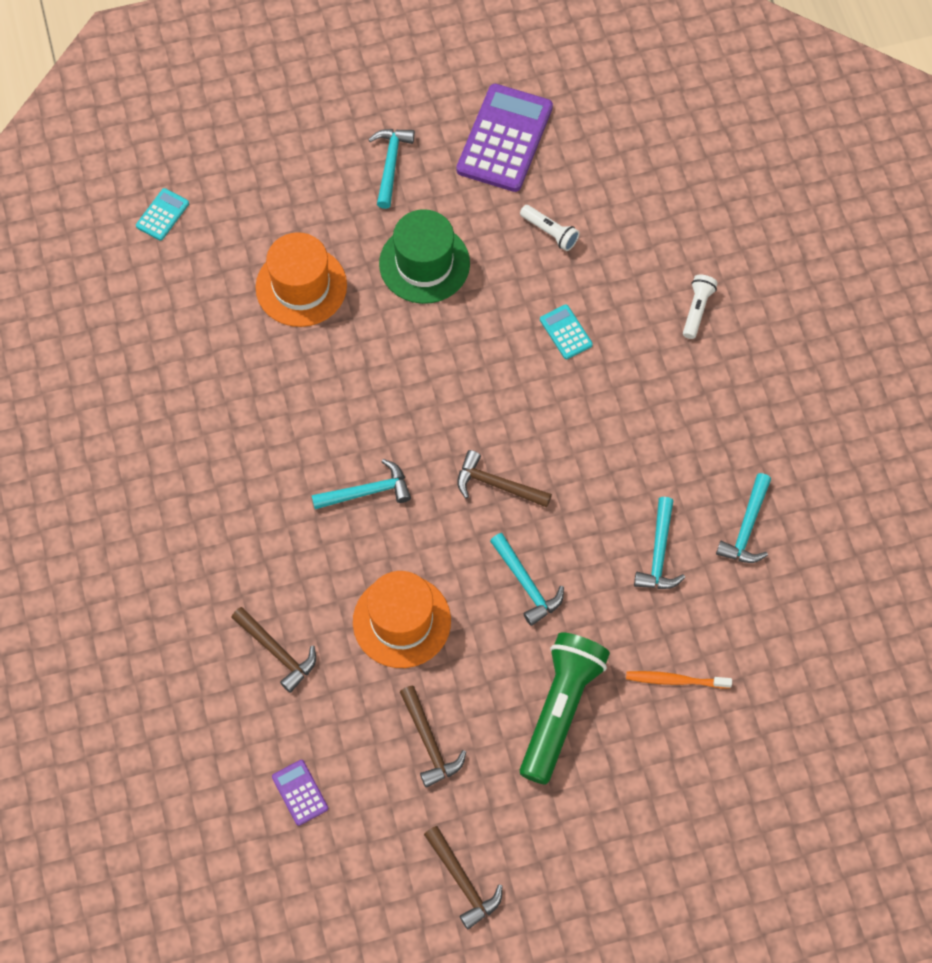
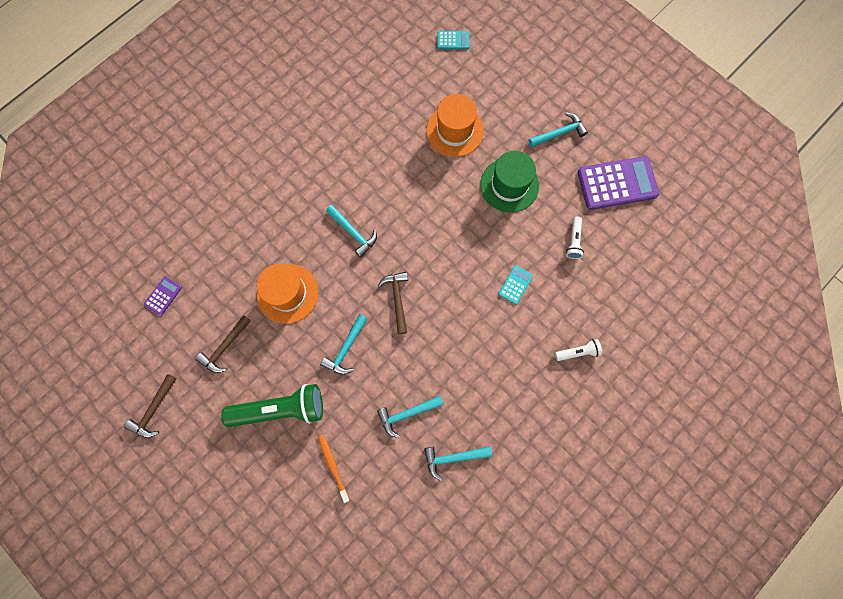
camera: 60 degrees right, 10 degrees up
(277, 652) = (236, 239): brown hammer -> none

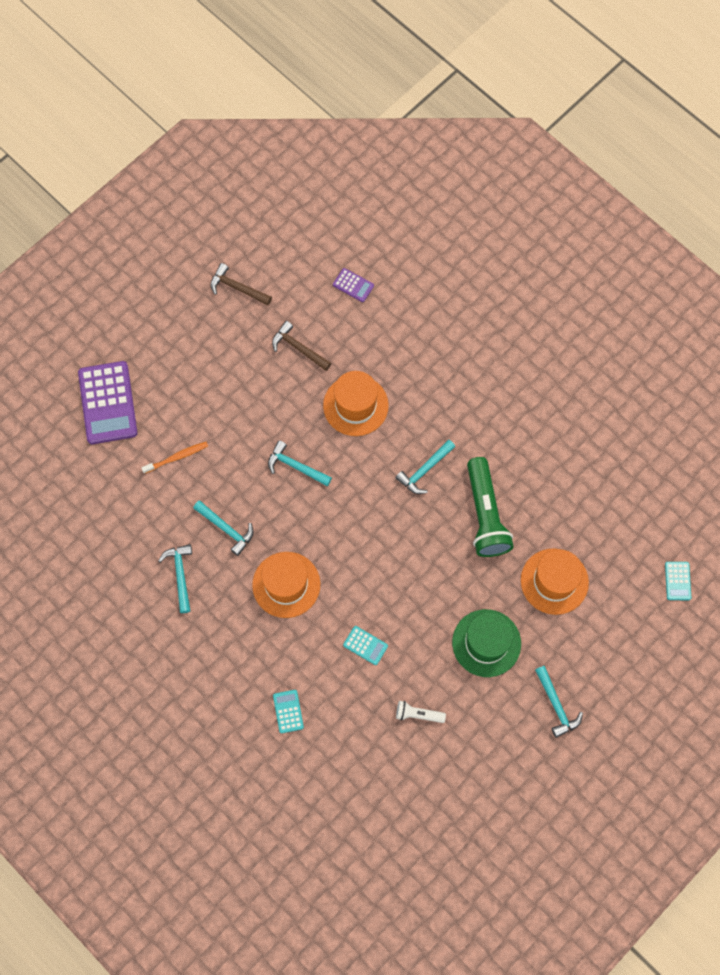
camera: 90 degrees right, 5 degrees down
(281, 409) = (235, 405): green flashlight -> green flashlight (485, 515)
(397, 299) = (349, 518): brown hammer -> none
(407, 414) = (226, 529): turquoise hammer -> turquoise hammer turned 150 degrees clockwise
(461, 355) = (286, 584): none -> orange hat
(578, 352) = (288, 711): white flashlight -> turquoise calculator
(617, 183) = (492, 771): purple calculator -> purple calculator (108, 403)

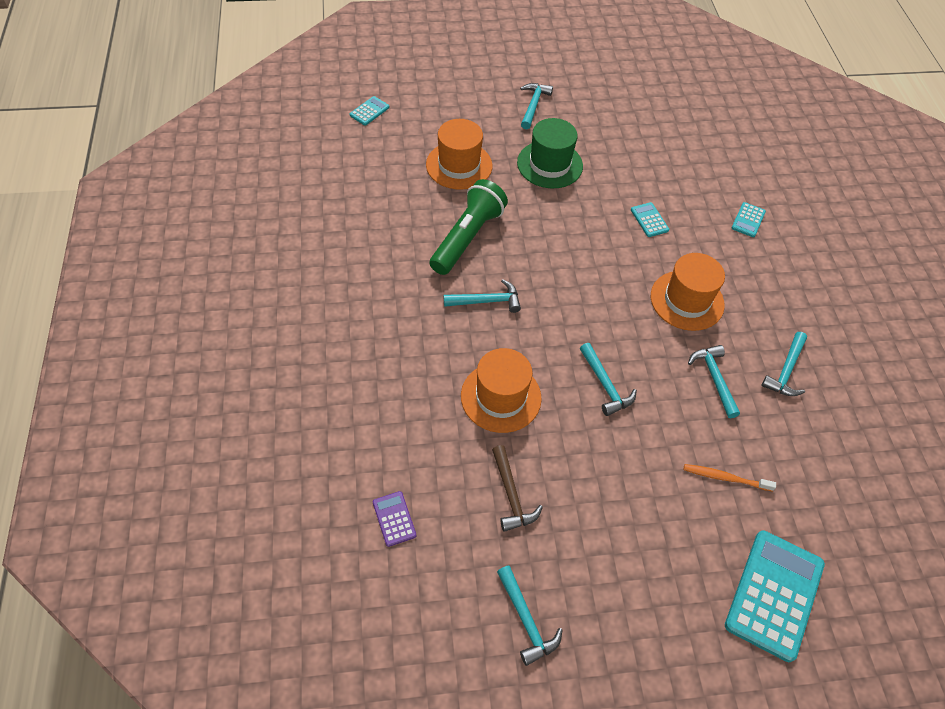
camera: 145 degrees left, 15 degrees down
(108, 403) = (774, 594): purple calculator -> turquoise calculator
(237, 288) = (526, 620): brown hammer -> turquoise hammer
(418, 714) = (642, 159): white flashlight -> none

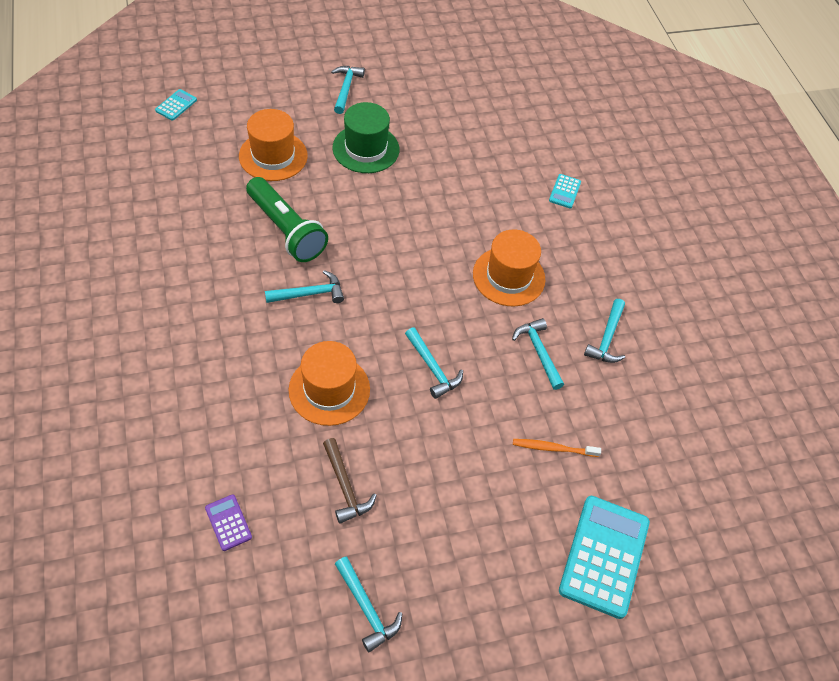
camera: 10 degrees left, 0 degrees up
(467, 237) = (286, 230): green flashlight -> green flashlight turned 120 degrees clockwise
(649, 220) = (468, 198): turquoise calculator -> none

